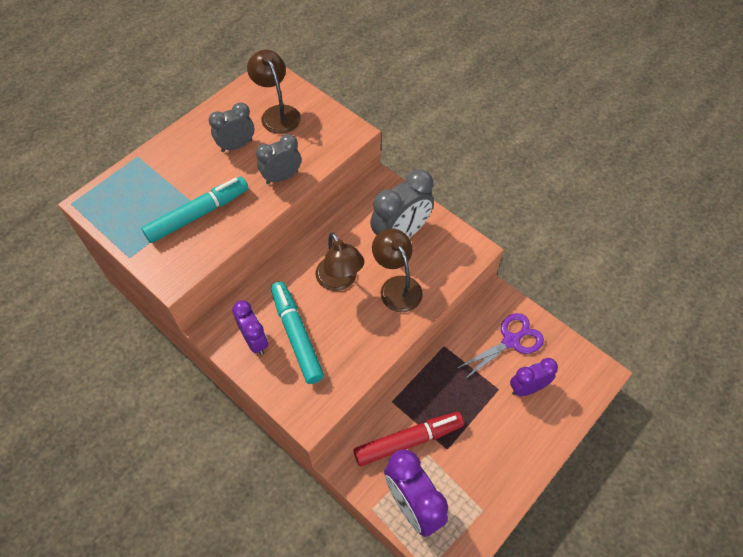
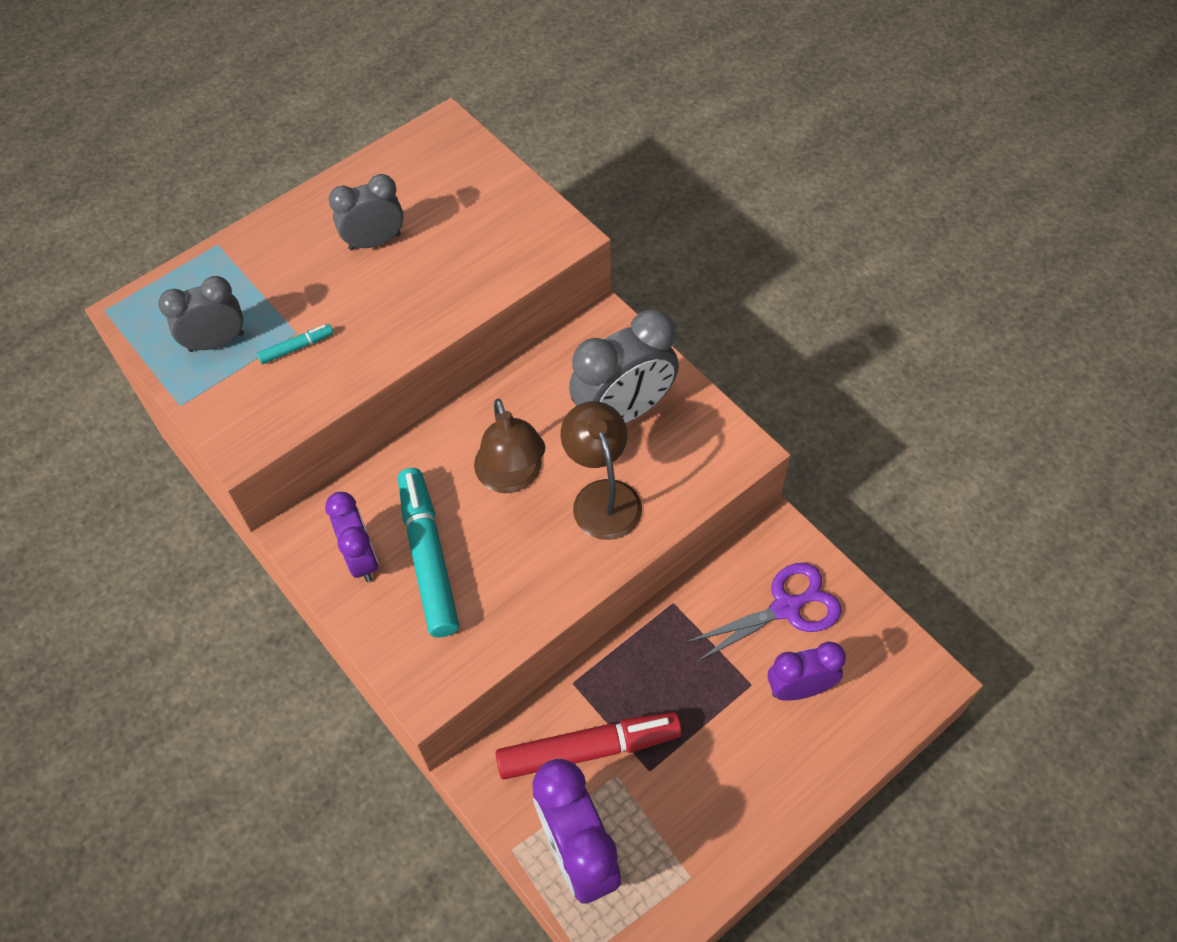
camera: 10 degrees right, 0 degrees up
(198, 214) = (297, 347): turquoise marker -> turquoise marker, size x0.44
(277, 113) = (448, 194): brown lamp -> none
(282, 177) = (437, 300): grey clock -> grey clock (216, 342)

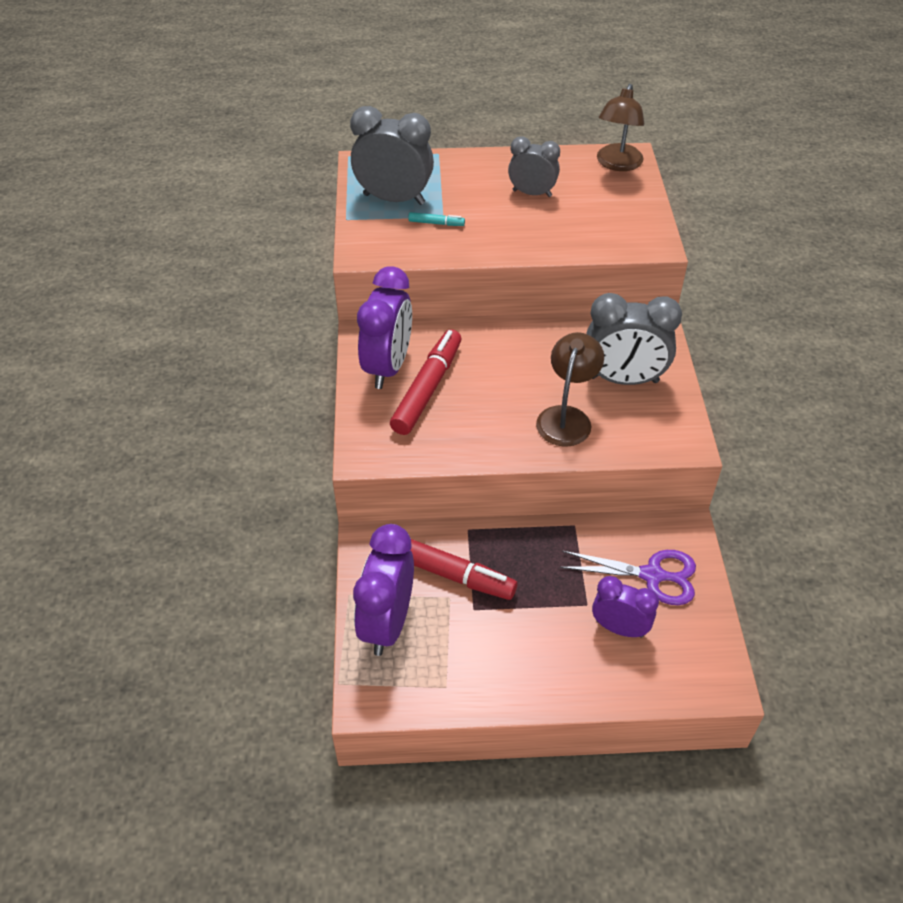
camera: 35 degrees right, 10 degrees down
(216, 342) = (394, 199): grey clock -> grey clock, size x1.59
(361, 558) = (388, 367): purple clock -> purple clock, size x1.59
(429, 557) = (428, 389): turquoise marker -> red marker
(512, 477) = (517, 375): brown lamp -> brown lamp (617, 164)

